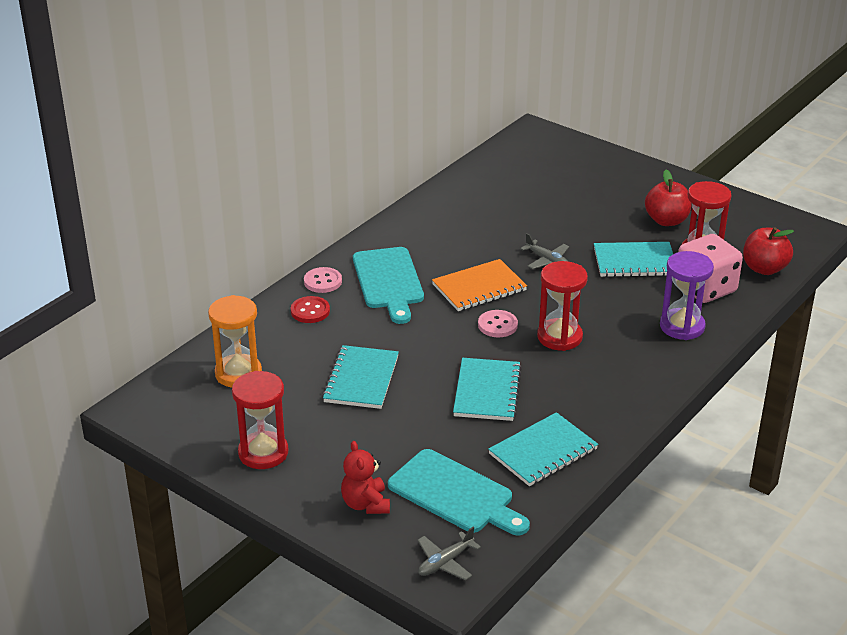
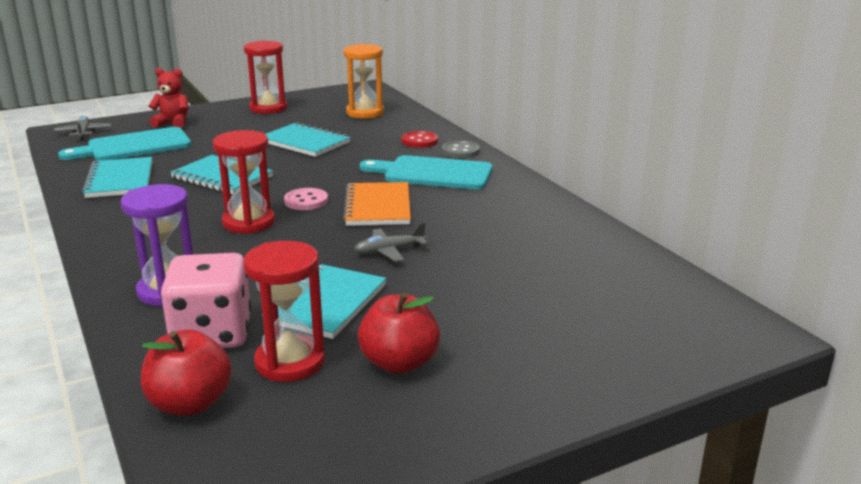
camera: 115 degrees right, 10 degrees down
(323, 281) = (460, 151): pink button -> grey button

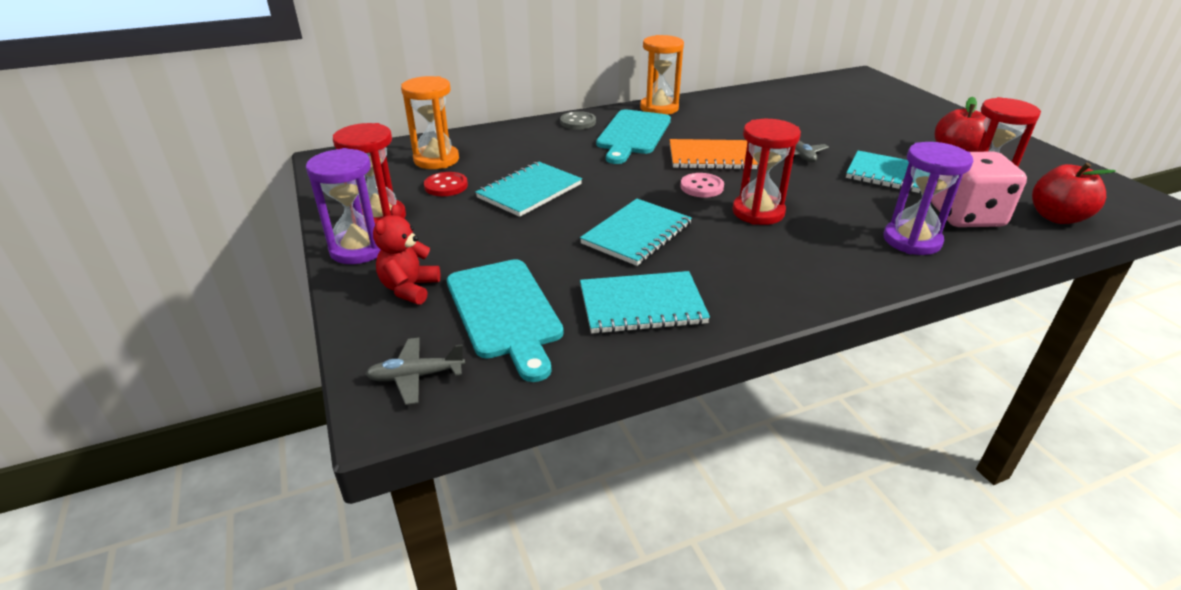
camera: 85 degrees left, 10 degrees up
(226, 108) = (358, 249): none -> purple hourglass
(419, 141) = (544, 137): red button -> red button (446, 186)
(516, 184) = (659, 108): none -> orange hourglass

